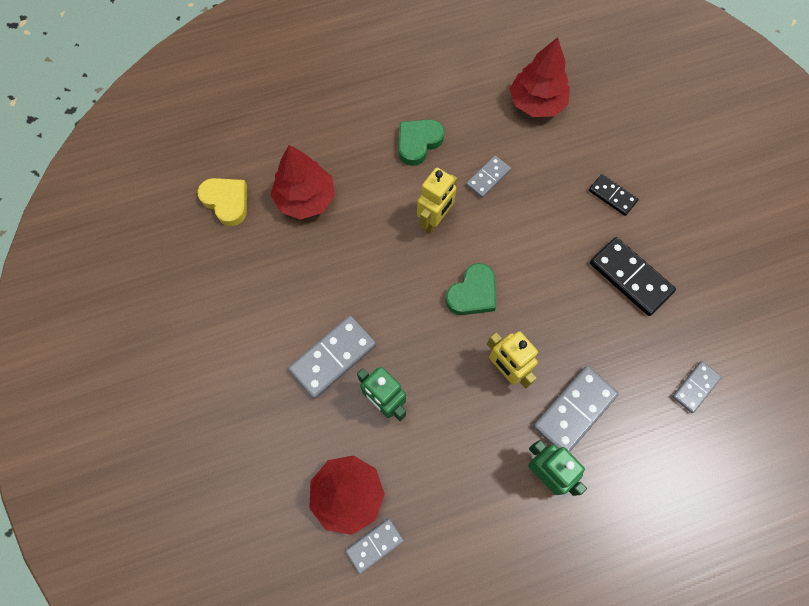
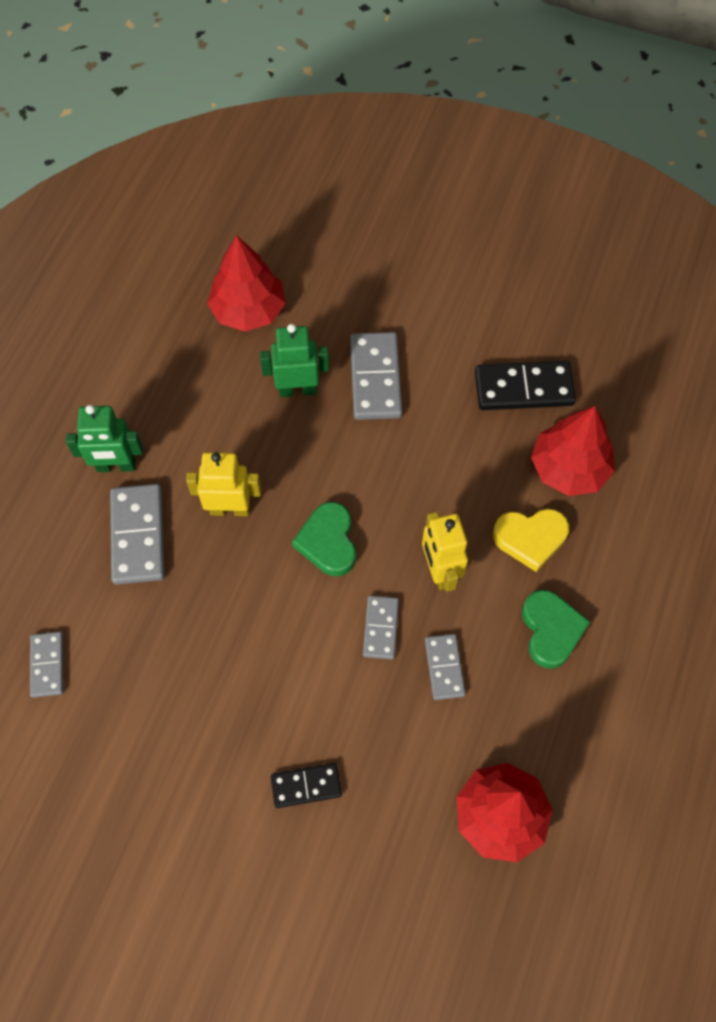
camera: 130 degrees right, 5 degrees down
(226, 202) = (623, 396): yellow heart -> yellow heart (530, 538)
(375, 545) = (192, 302): grey domino -> grey domino (380, 628)
(630, 277) = (203, 712): black domino -> black domino (523, 388)

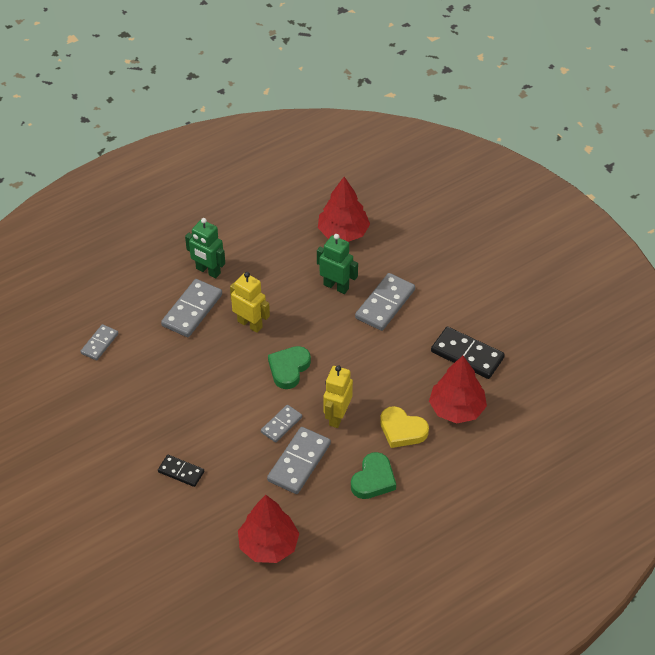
camera: 35 degrees right, 15 degrees down
(444, 667) = (299, 462): grey domino -> grey domino, size x1.67

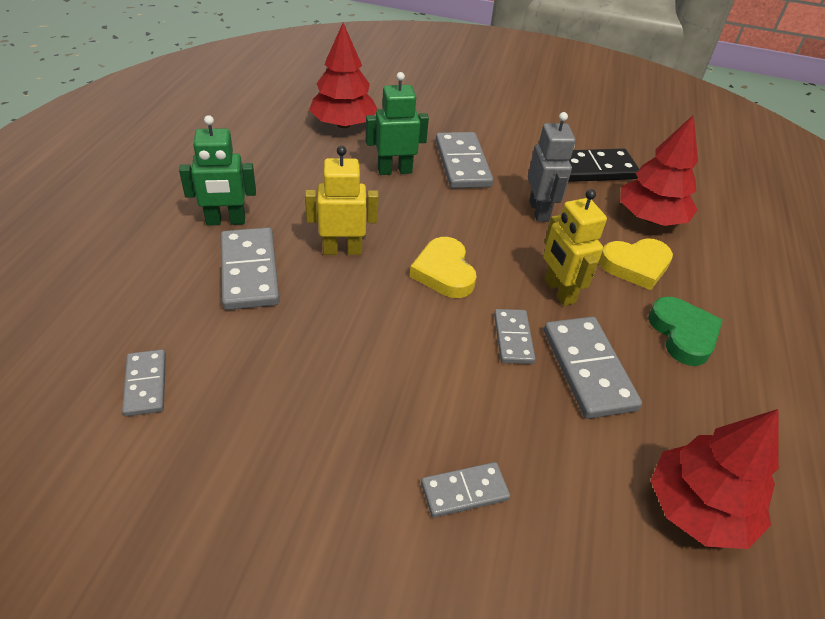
camera: 45 degrees left, 5 degrees down
(181, 472) = (464, 491): black domino -> grey domino
(289, 369) = (444, 272): green heart -> yellow heart
(391, 364) = (539, 211): none -> grey robot

